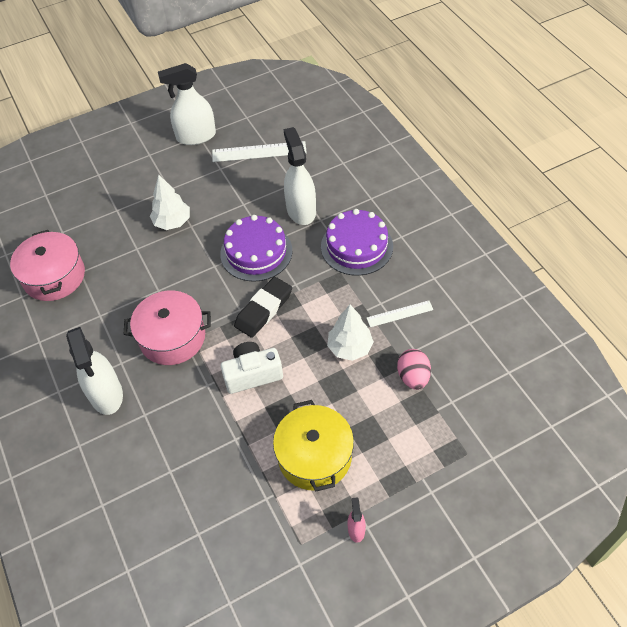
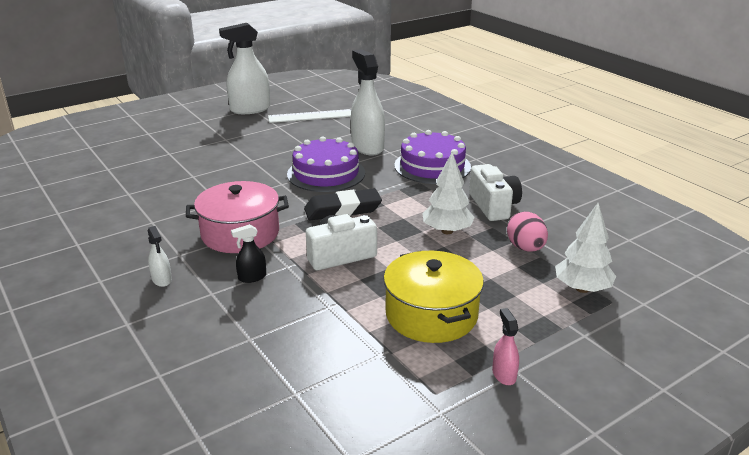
camera: 10 degrees left, 25 degrees down
(54, 276) = (97, 198): pink pot -> none
(106, 394) = (162, 280): white spray bottle -> white spray bottle, size x0.45
(172, 222) = (231, 158): white tree -> white tree (582, 288)
(177, 397) = (252, 277): none -> black spray bottle
(264, 309) = (343, 210): black eraser -> black eraser turned 45 degrees clockwise
(399, 314) = (493, 206): white ruler -> white camera

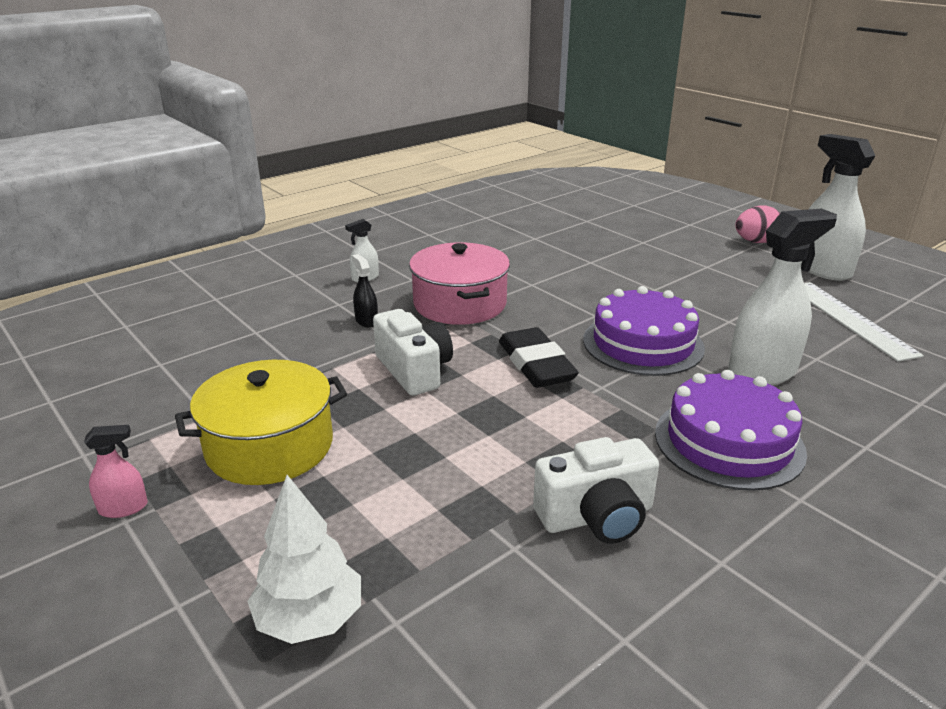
camera: 85 degrees right, 0 degrees up
(447, 231) = (492, 459): white tree -> none
(525, 248) = (447, 551): pink egg -> pink egg (755, 242)

